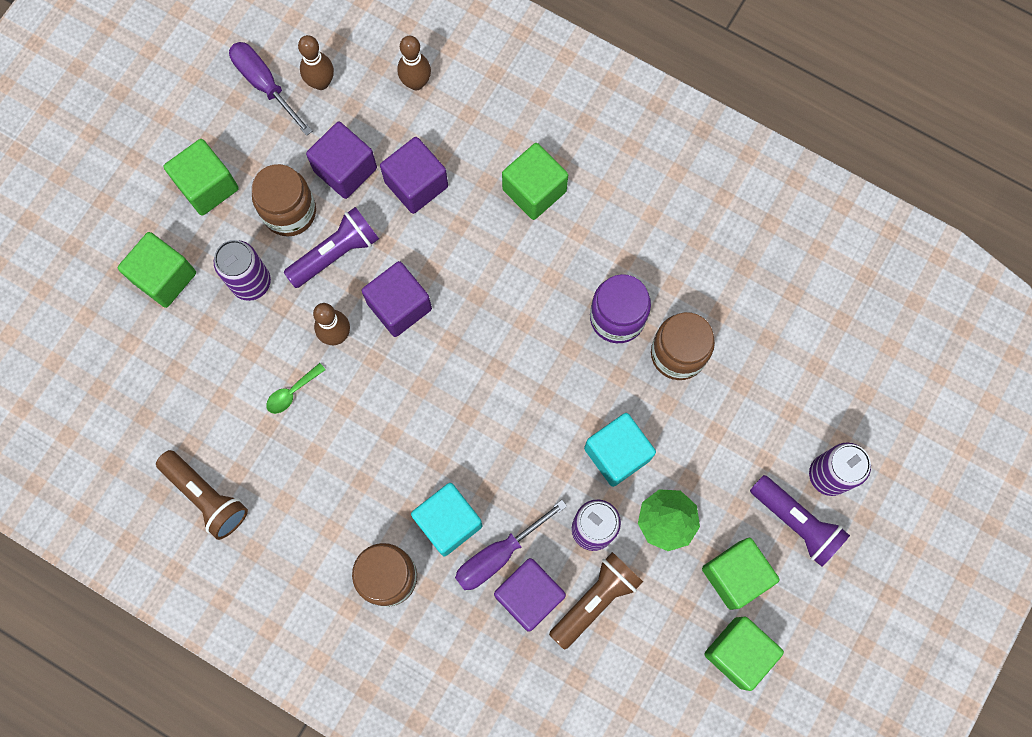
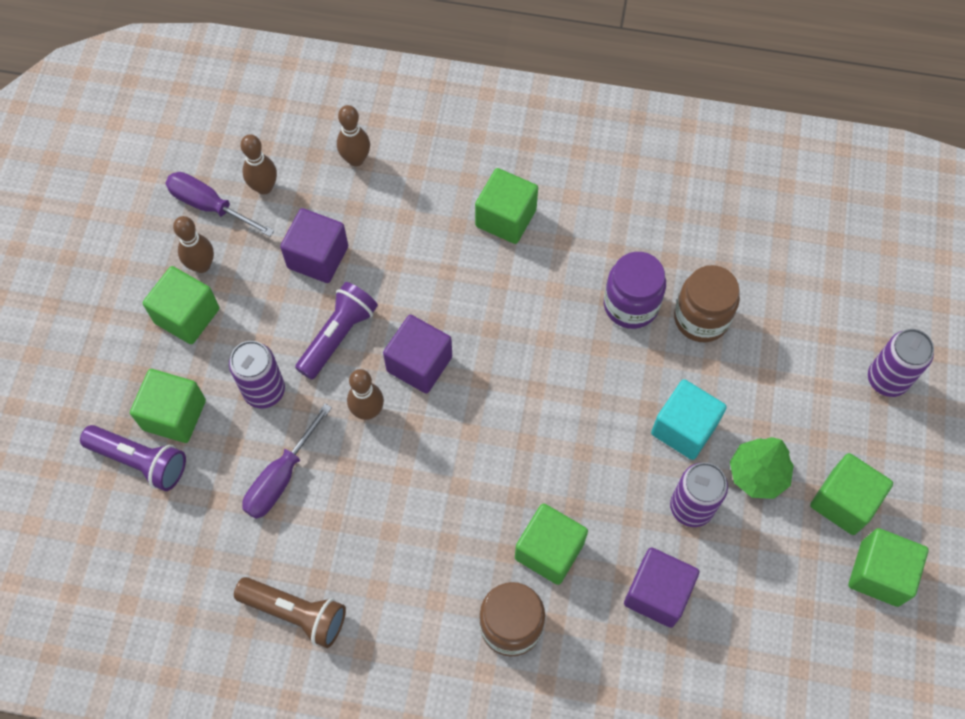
camera: 20 degrees left, 10 degrees down
(237, 141) = (202, 265): none -> brown bowling pin
(289, 212) = (278, 313): brown jar -> none
(292, 392) = (344, 481): green spoon -> none
(416, 184) = (392, 248): purple cube -> none
(448, 522) = (549, 550): turquoise cube -> green cube
(497, 555) = (610, 565): purple screwdriver -> purple screwdriver (280, 478)
(595, 600) = (722, 573): brown flashlight -> none
(796, 522) = (877, 432): purple flashlight -> purple flashlight (140, 461)

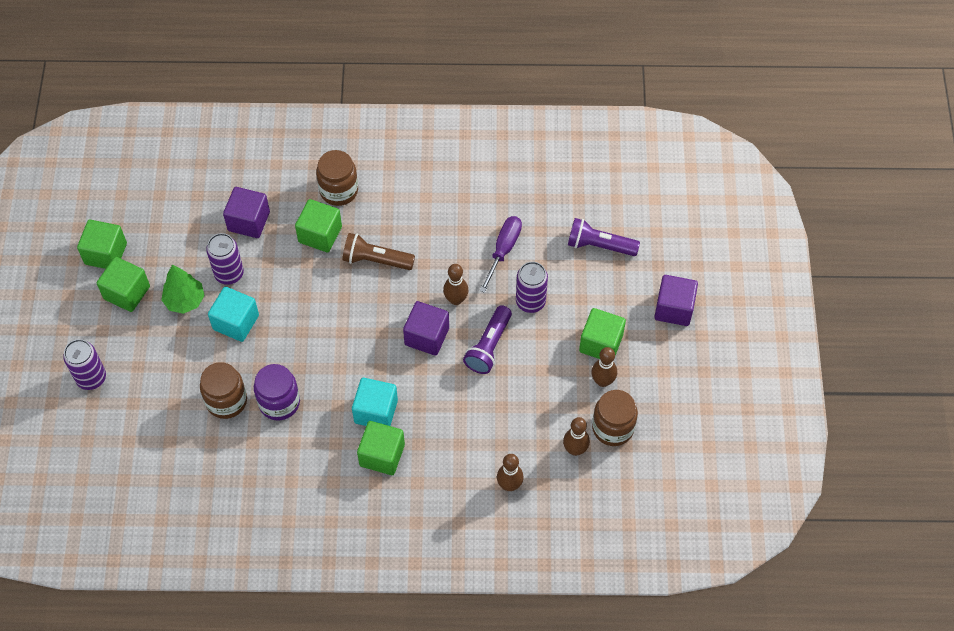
camera: 170 degrees right, 5 degrees down
(174, 415) = (586, 277): green cube -> none
(209, 205) = (613, 428): purple screwdriver -> brown jar
(296, 613) = (473, 177): brown flashlight -> brown flashlight (376, 260)
(318, 257) = (518, 401): purple cube -> purple cube (674, 308)
(505, 273) = (376, 411): none -> turquoise cube

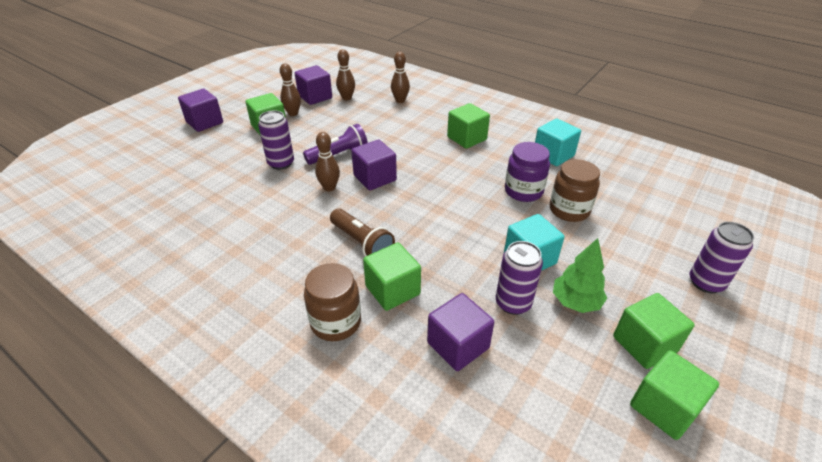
camera: 145 degrees left, 20 degrees down
(376, 411) = (452, 158): turquoise cube -> turquoise cube (553, 155)
(503, 249) = (256, 199): purple screwdriver -> none
(599, 245) = (192, 169): purple flashlight -> none
(613, 428) = (315, 97): brown jar -> purple cube

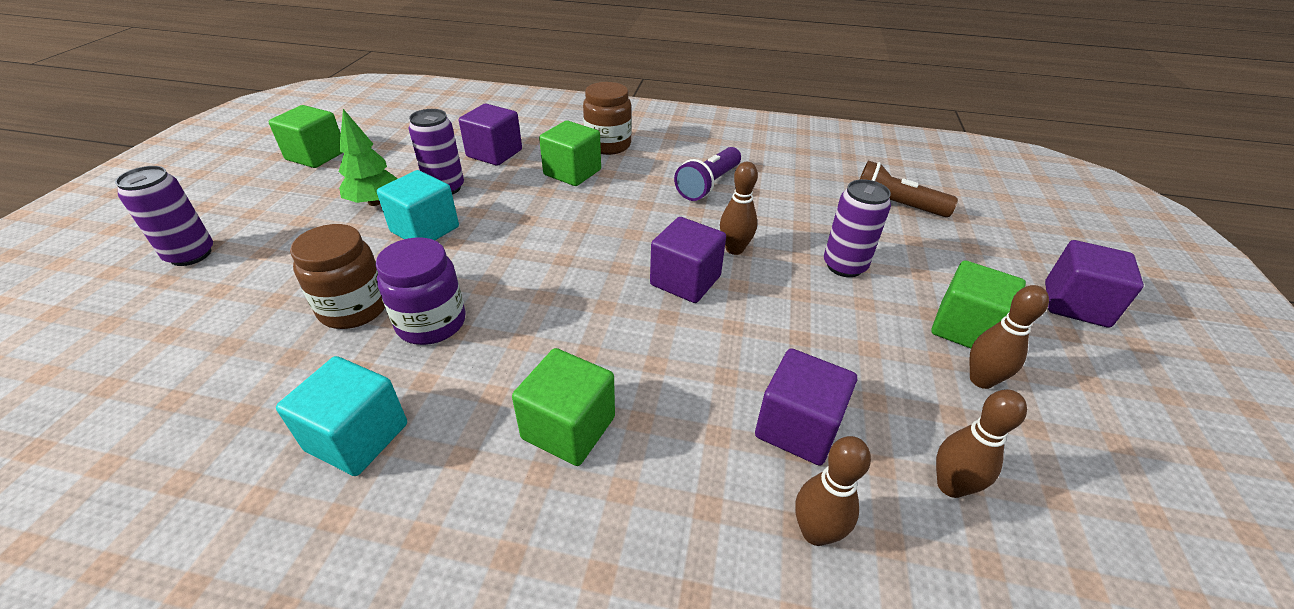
camera: 155 degrees right, 0 degrees up
(315, 97) = (1021, 459): purple cube -> purple cube (797, 427)
(338, 155) = (780, 305): purple flashlight -> purple flashlight (708, 185)
(362, 243) = (633, 200): brown flashlight -> brown flashlight (894, 206)
(644, 344) = (311, 187): green cube -> none

